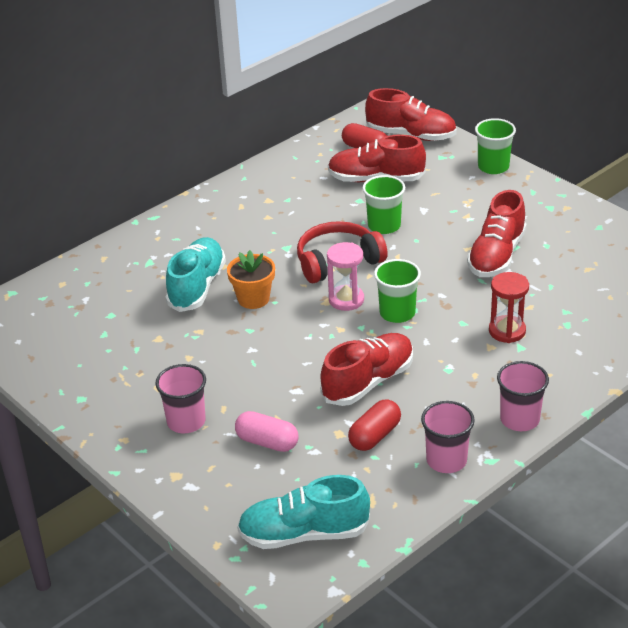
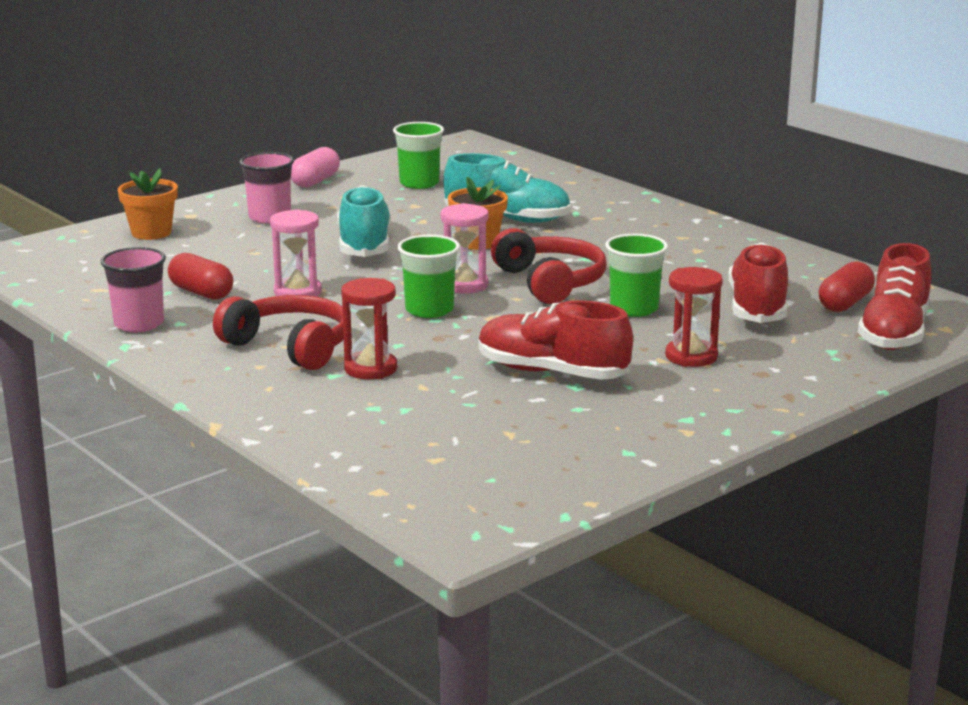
camera: 90 degrees right, 15 degrees down
(226, 494) = (151, 233): none -> orange flower pot
(267, 442) = (219, 248): pink capsule -> pink capsule (315, 181)
(304, 534) = (72, 261): turquoise shoe -> turquoise shoe (364, 245)
(368, 382) = (297, 292): red shoe -> pink hourglass
(460, 205) = (691, 356): none -> red hourglass
(477, 373) = (289, 347): none -> red headphones
(493, 167) = (807, 385): green cup -> green cup (419, 183)
(519, 419) = (188, 365): pink cup -> none

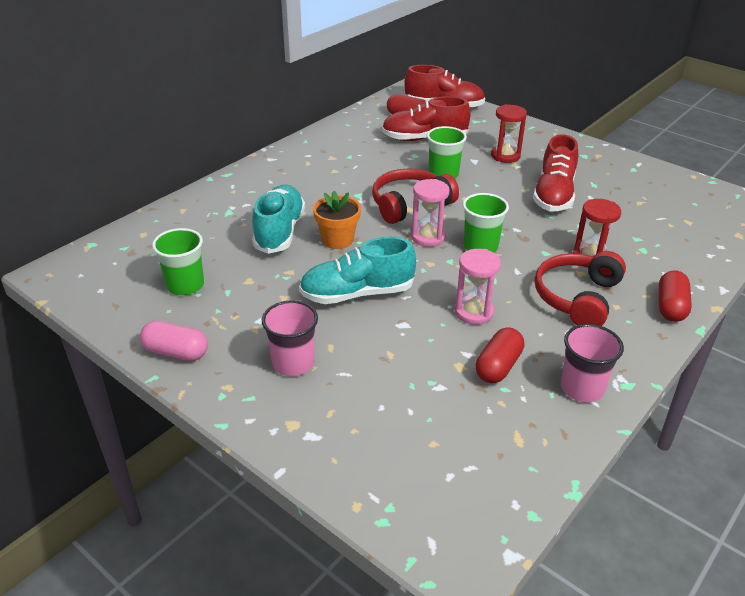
camera: 100 degrees left, 15 degrees up
(151, 233) = (354, 442): orange flower pot -> none
(236, 397) = (670, 307): none -> red capsule

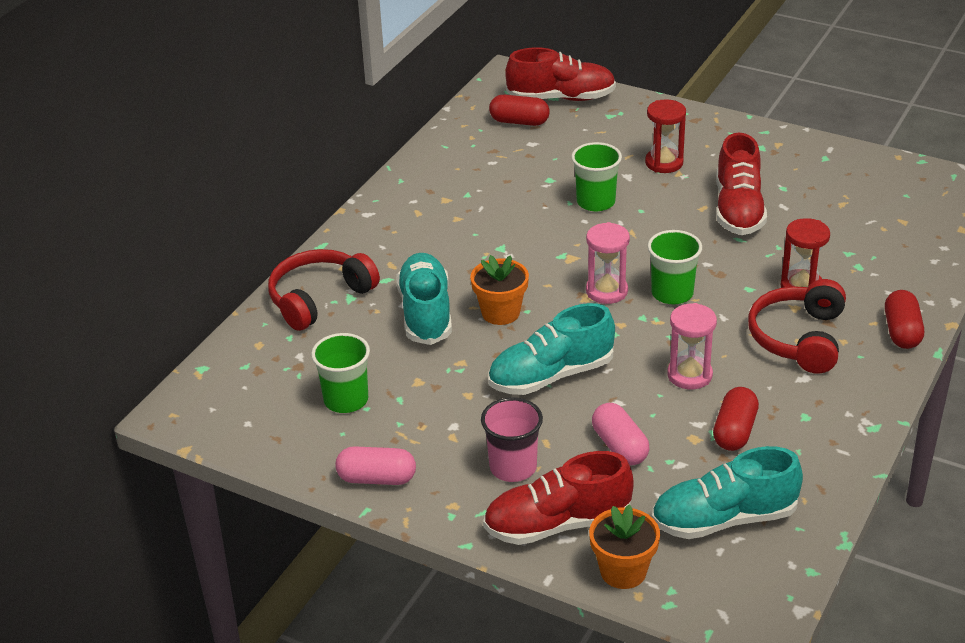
camera: 10 degrees left, 0 degrees up
(351, 478) = (623, 571): none -> orange flower pot
(392, 362) = (619, 447): none -> pink capsule
(410, 205) = (569, 251): red headphones -> red headphones (319, 298)
(424, 139) = (553, 153): red shoe -> red shoe (557, 524)
(463, 446) = (724, 519): none -> turquoise shoe
(582, 388) = (828, 439): pink cup -> none

